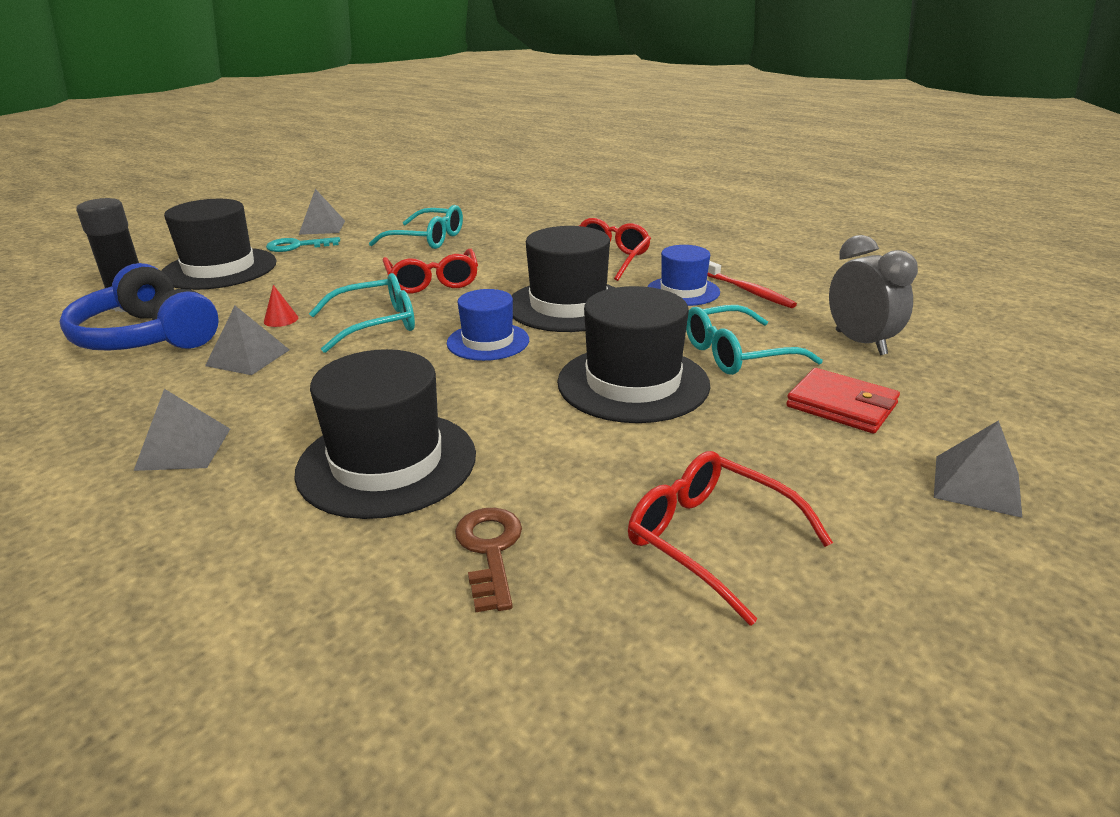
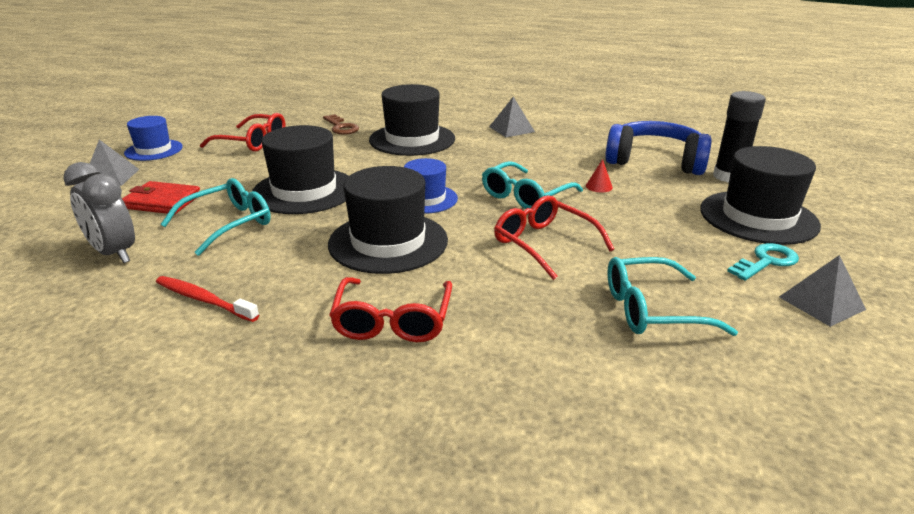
camera: 155 degrees right, 0 degrees up
(248, 357) = (566, 163): grey pyramid -> none
(683, 291) = (279, 284): blue hat -> blue hat (154, 150)

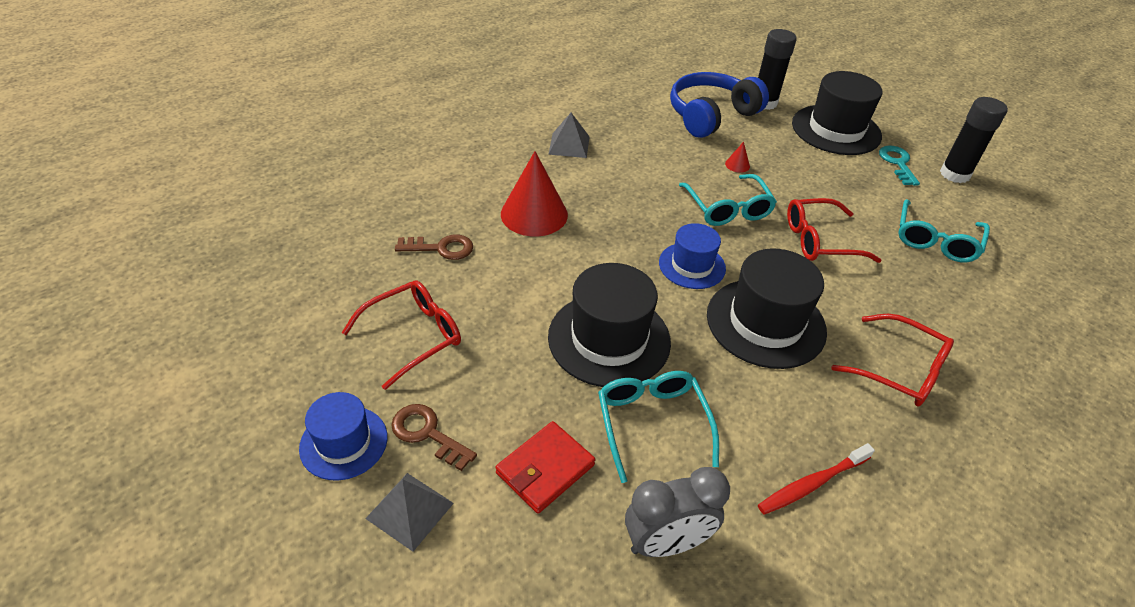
camera: 60 degrees left, 15 degrees up
(173, 166) = (427, 434): none -> brown key
(412, 139) = (534, 214): black hat -> red cone
(821, 303) = (954, 174): grey pyramid -> black glue stick

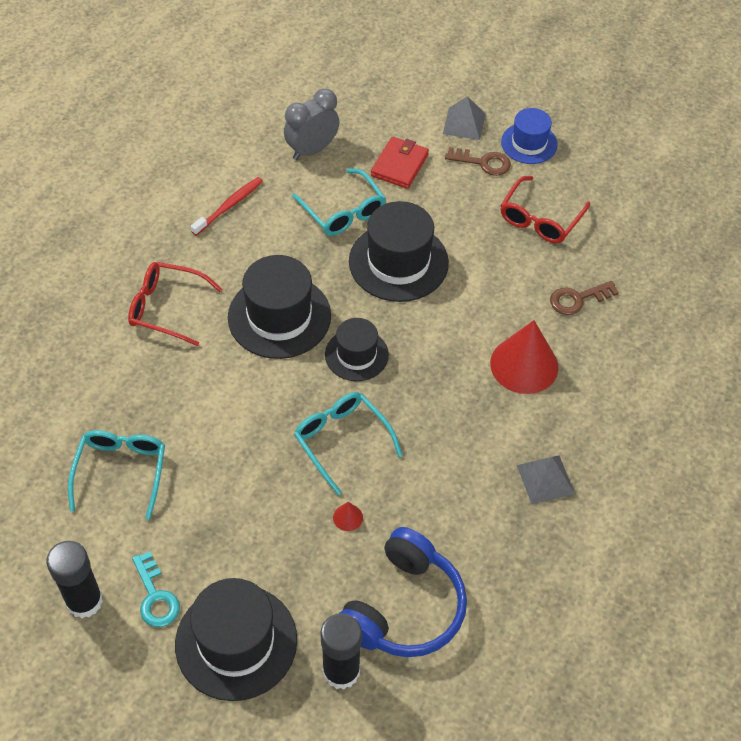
camera: 160 degrees right, 10 degrees up
(692, 265) = (356, 355): blue hat -> black hat
(820, 240) = (241, 429): red glasses -> none

